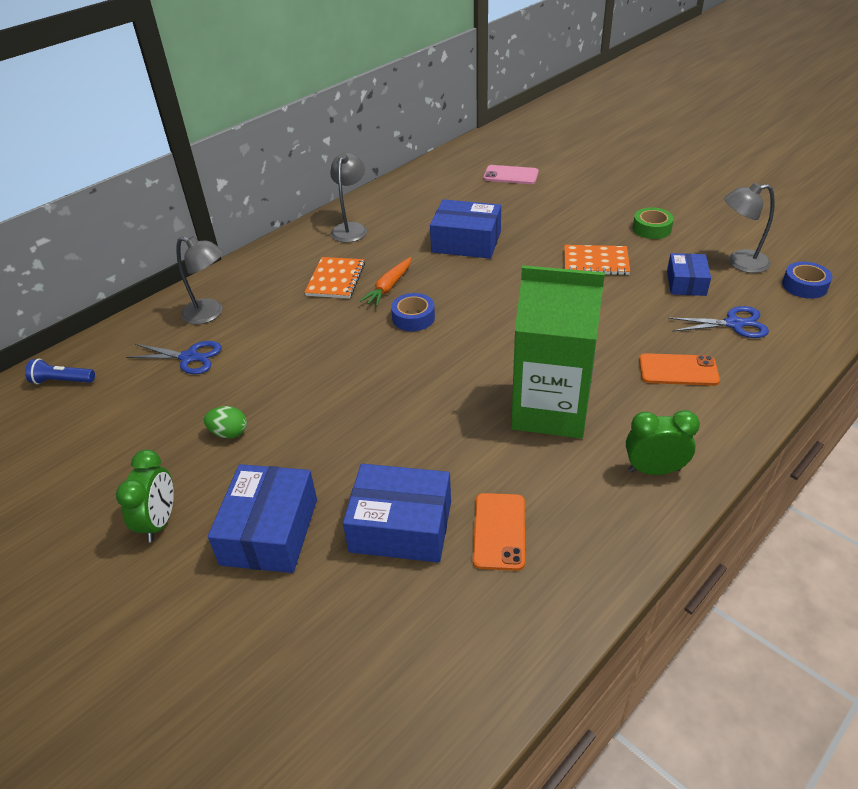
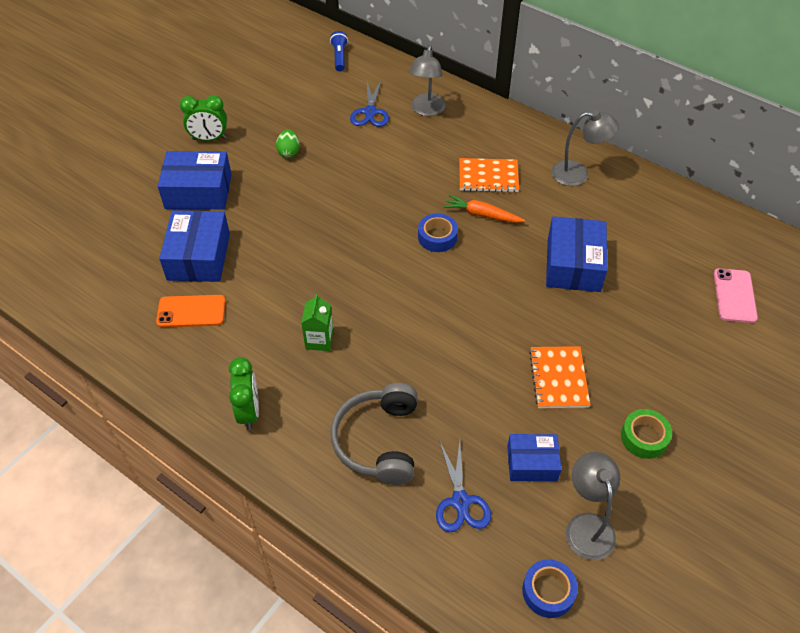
camera: 80 degrees right, 10 degrees up
(550, 410) = (319, 340): green carton -> green carton, size x0.41
(678, 370) = (379, 441): orange phone -> grey headphones

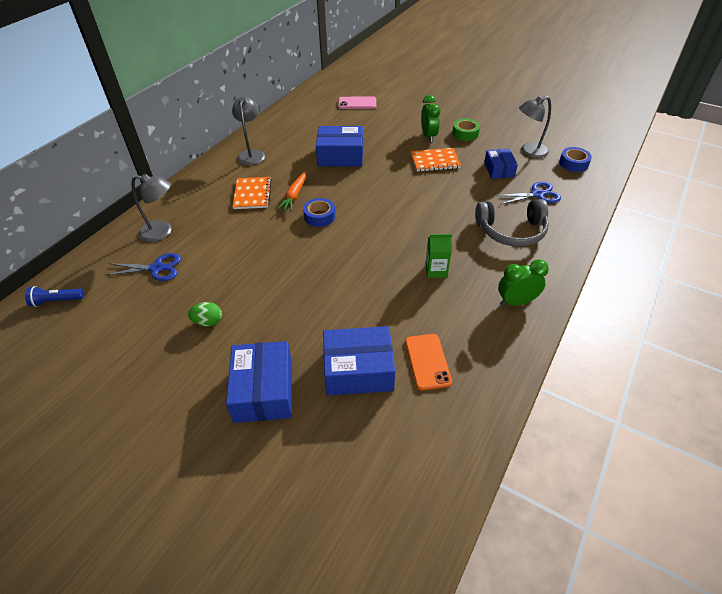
camera: 95 degrees left, 5 degrees down
(209, 139) = (175, 398): green clock -> green clock (428, 136)

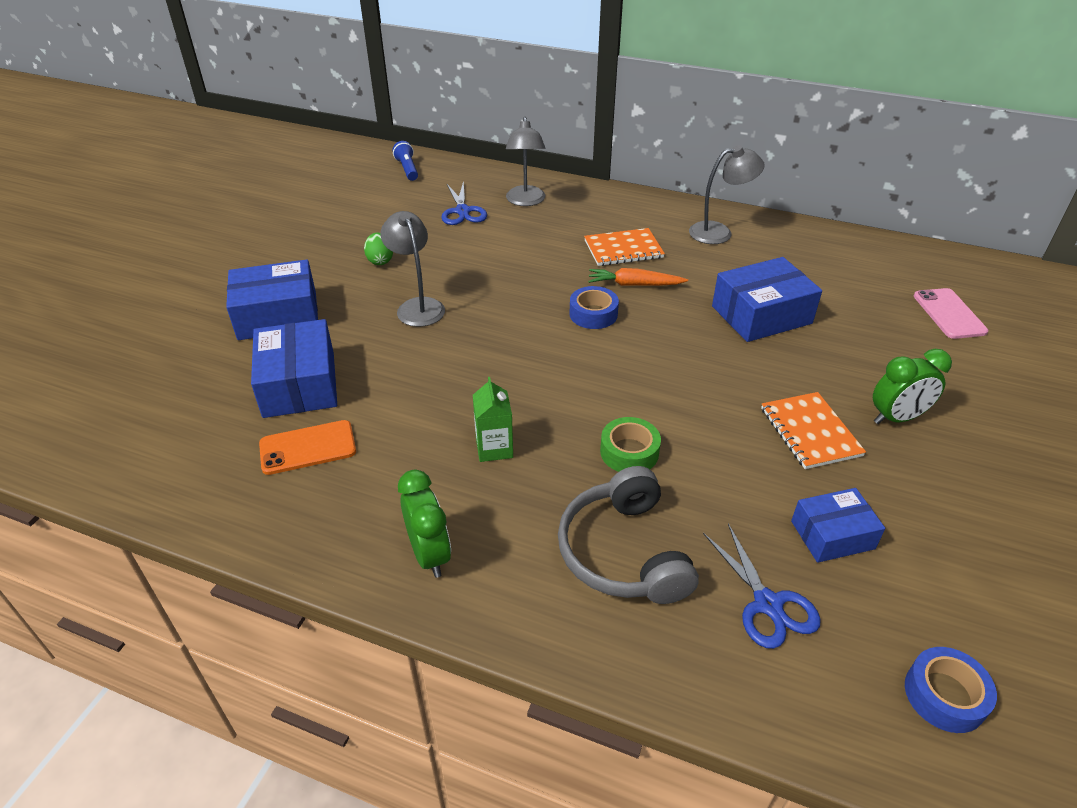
camera: 80 degrees right, 5 degrees down
(340, 156) = (761, 315): blue box -> blue box turned 75 degrees clockwise
(465, 133) = (946, 475): green tape -> green tape (629, 452)
(529, 152) = (942, 595): grey lamp -> grey lamp (417, 306)

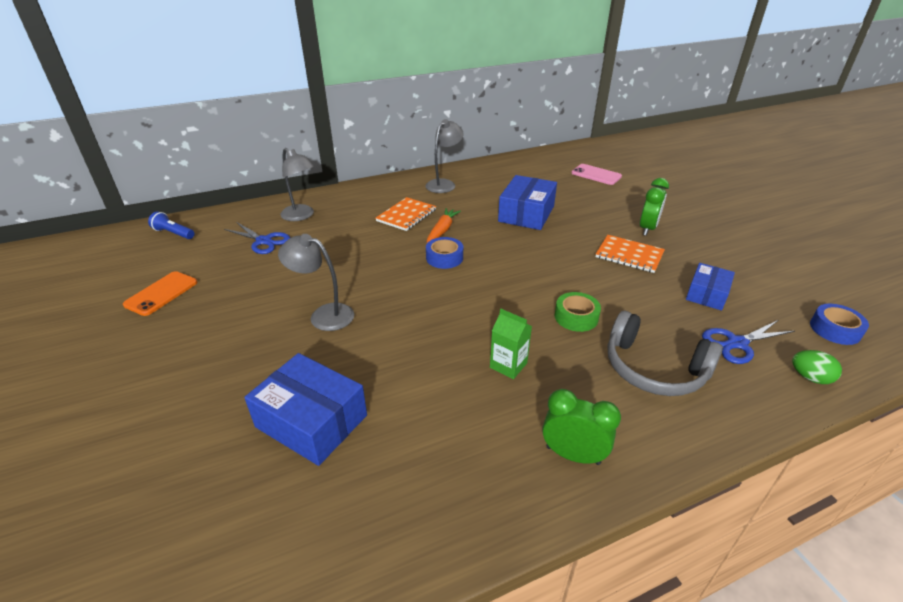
camera: 45 degrees left, 5 degrees down
(278, 315) = (212, 386): blue box -> none
(308, 448) = (389, 458): orange phone -> orange phone (161, 293)
(380, 260) = (246, 301): green egg -> green egg (810, 377)
(634, 284) = (442, 231): orange carrot -> orange carrot turned 150 degrees clockwise
(768, 604) = (737, 343): blue scissors -> blue scissors turned 135 degrees clockwise

